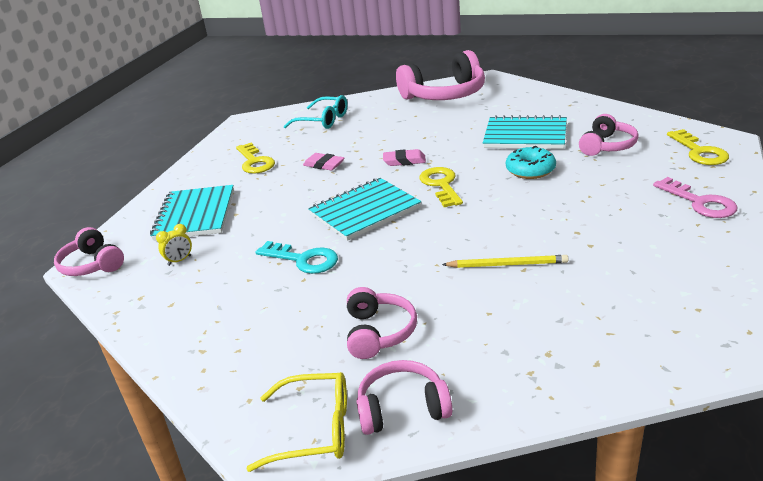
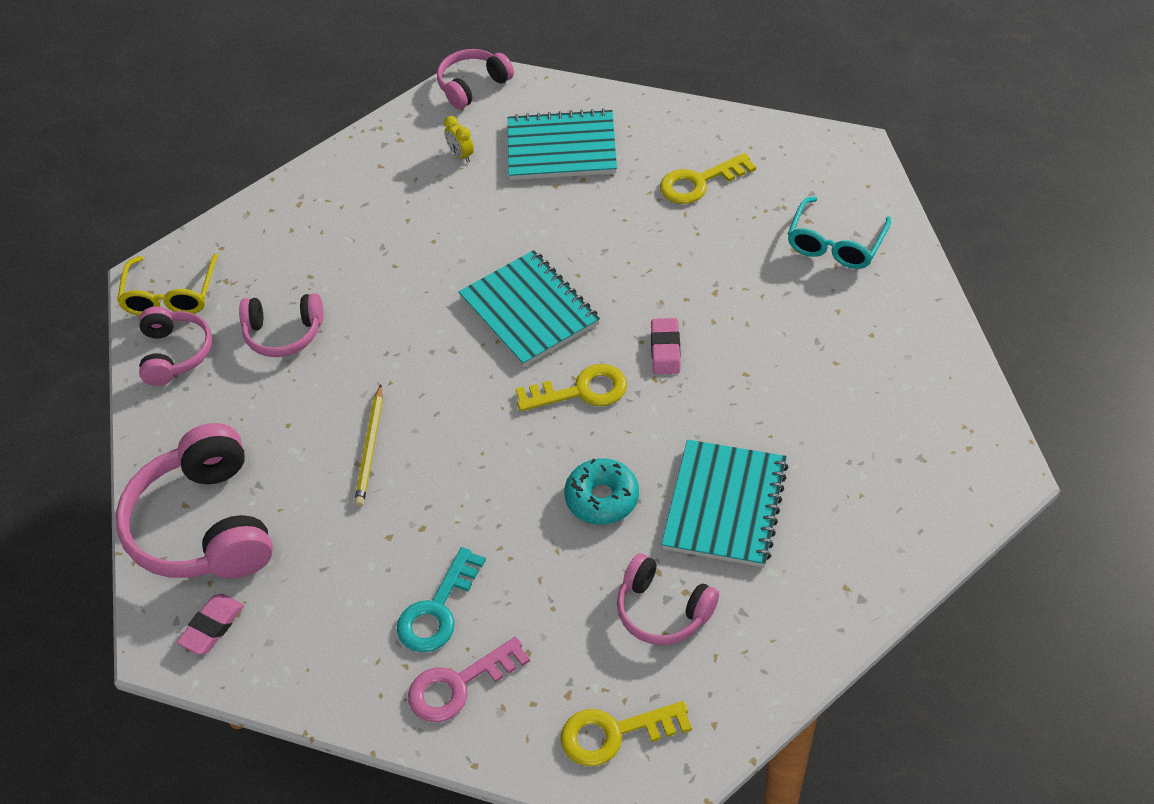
camera: 90 degrees right, 20 degrees up
(303, 260) = (433, 261): turquoise key -> turquoise key (437, 609)
(324, 165) = (673, 259): pink eraser -> pink eraser (212, 627)
(445, 95) = (923, 405): pink headphones -> pink headphones (204, 526)

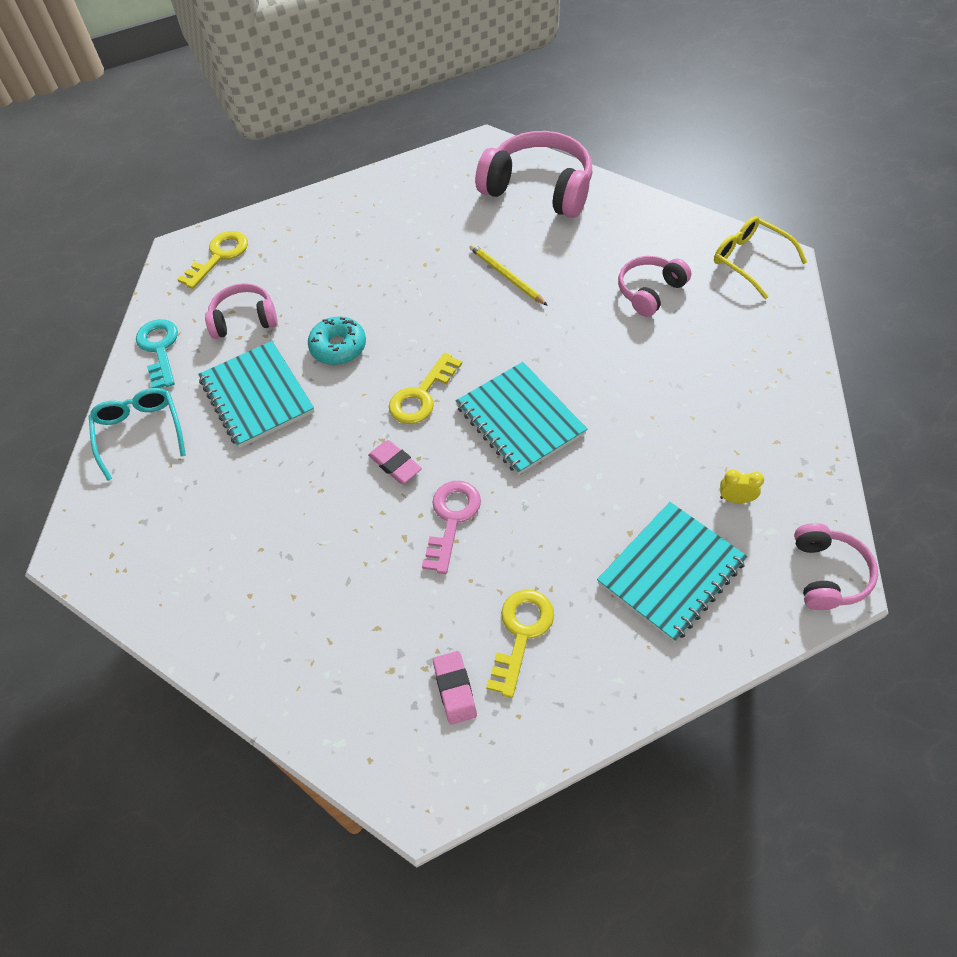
camera: 135 degrees right, 5 degrees up
(175, 353) = (690, 238): pink headphones -> none
(212, 627) = (471, 163): pink eraser -> pink eraser (454, 689)
(437, 609) = (369, 240): turquoise key -> turquoise key (159, 349)
(459, 684) = (321, 222): pink key -> pink key (452, 519)
(529, 311) = (520, 420): turquoise notebook -> turquoise notebook turned 45 degrees clockwise
(835, 245) = (346, 662): turquoise glasses -> turquoise glasses (140, 432)

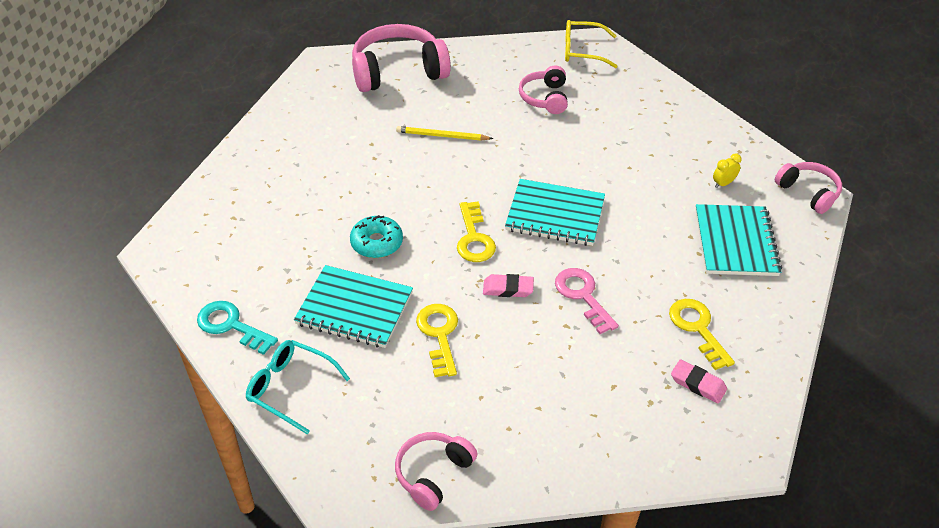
camera: 45 degrees left, 10 degrees down
(219, 256) = (199, 237): yellow key -> yellow key (439, 335)
(244, 319) = (278, 266): pink headphones -> pink headphones (433, 473)

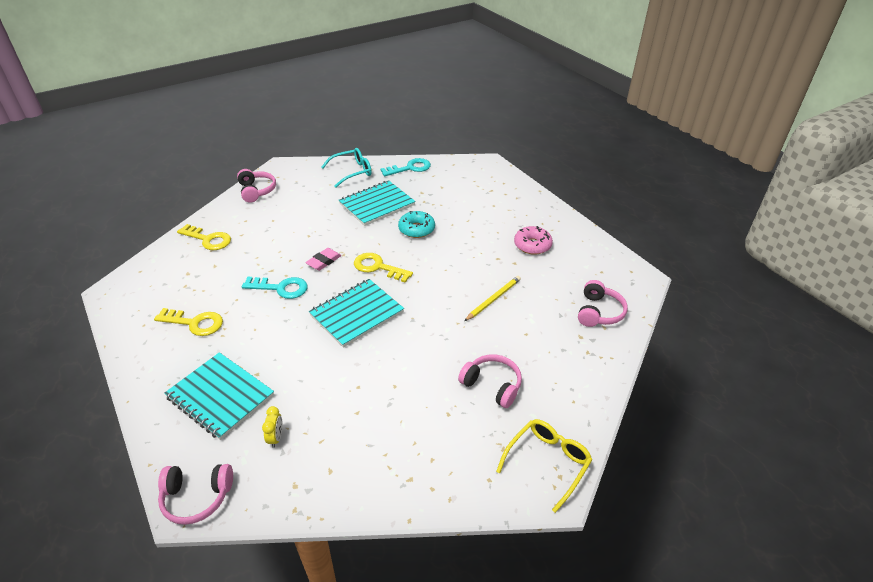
camera: 125 degrees right, 5 degrees down
(328, 142) = (532, 245): none -> pink donut
(398, 71) = (599, 312): pink headphones -> pink headphones, size x0.56
(439, 335) = (325, 223): yellow key -> yellow key (208, 239)
(583, 296) = (280, 288): pink key -> turquoise key
(698, 384) = (168, 298): pink eraser -> none

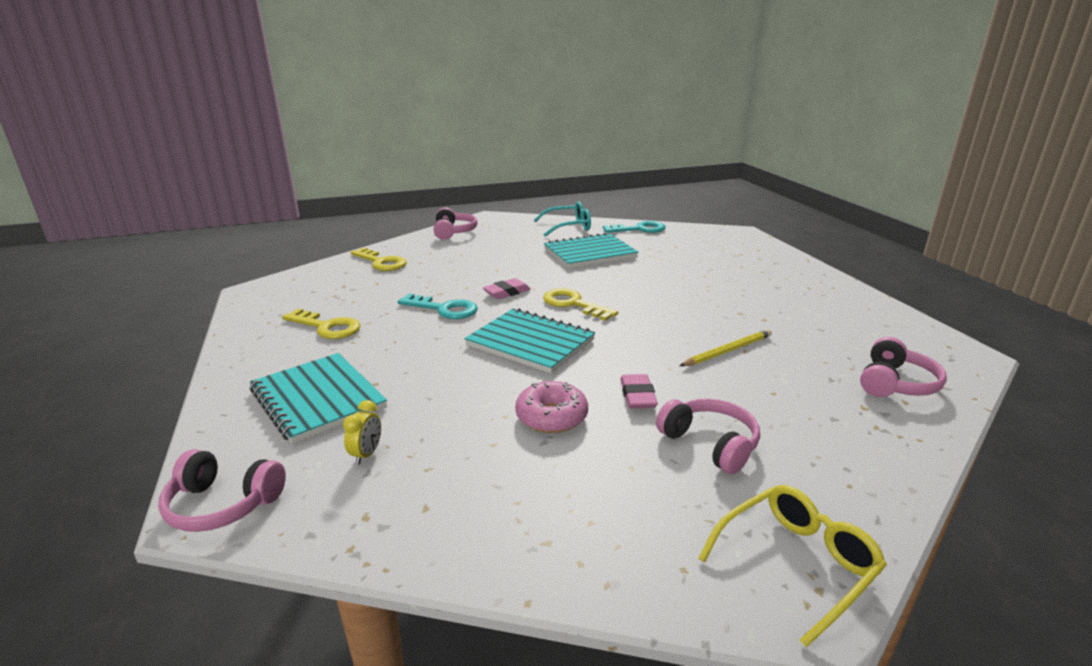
camera: 15 degrees right, 15 degrees down
(356, 314) = (530, 342): turquoise notebook -> turquoise notebook turned 60 degrees clockwise
(416, 229) = (634, 277): turquoise donut -> none
(441, 352) = (638, 396): none -> pink eraser
(532, 245) = (792, 305): pink donut -> pink donut (551, 416)

